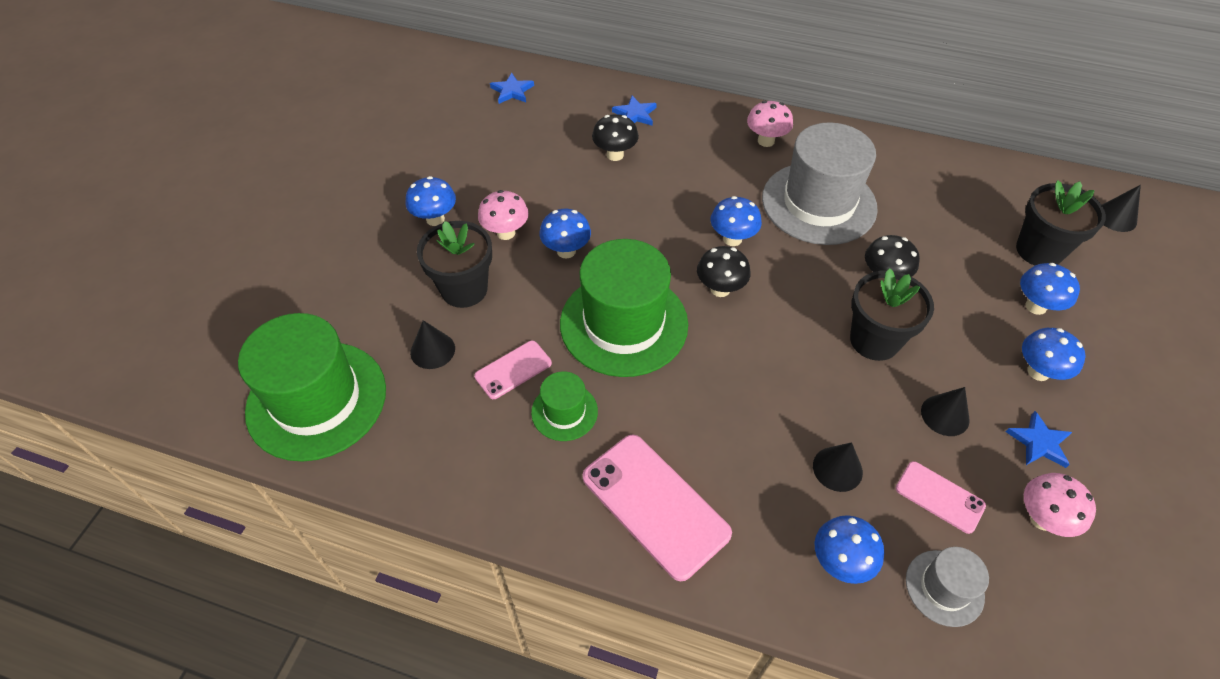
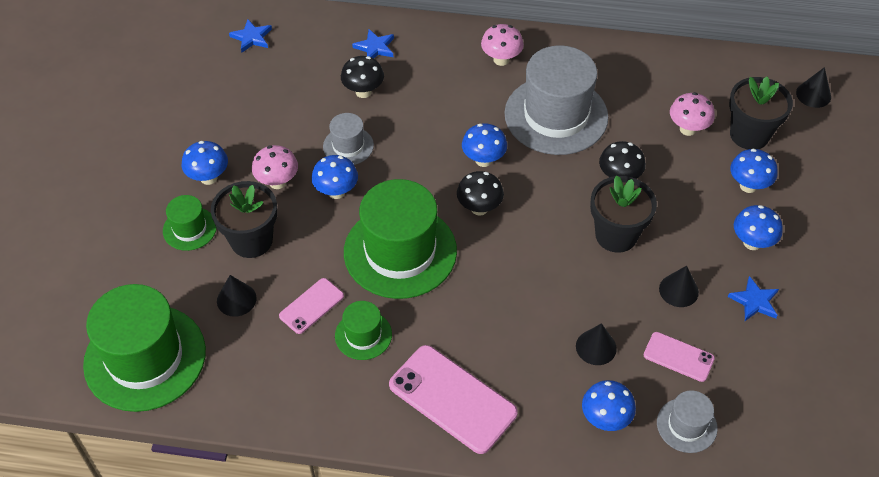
camera: 10 degrees left, 0 degrees up
(402, 268) = (190, 229): none -> green hat
(588, 206) = (348, 146): none -> grey hat
(1042, 519) = (758, 361): pink mushroom -> pink mushroom (687, 129)

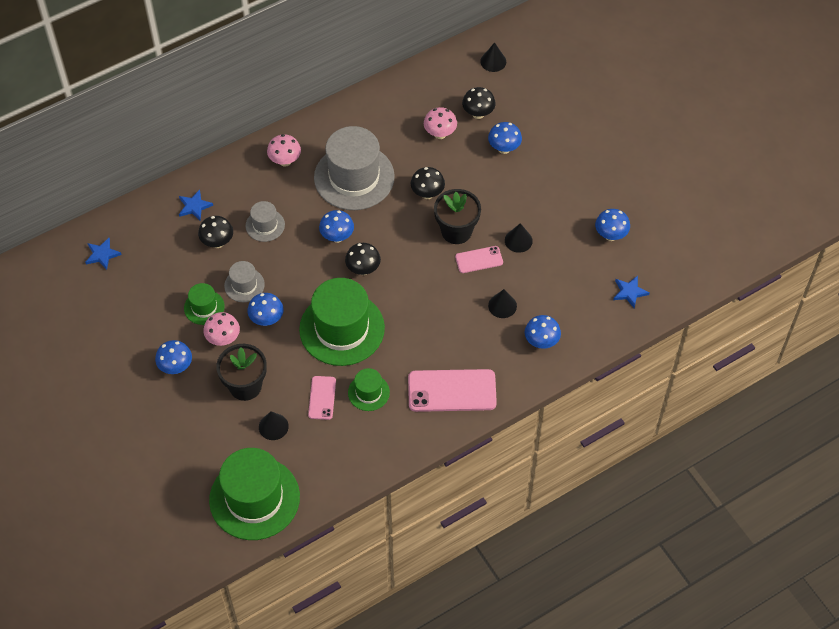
camera: 40 degrees left, 5 degrees up
(190, 229) = (198, 406): green hat -> green hat (204, 307)
(678, 357) = (550, 279): pink phone -> pink phone (479, 259)
(686, 425) = (585, 314): grey hat -> grey hat (265, 225)
(749, 134) = (478, 114): black flower pot -> black mushroom
(752, 242) = (534, 183): blue mushroom -> blue mushroom (610, 235)
(754, 301) = (563, 218): blue star -> blue star (629, 292)

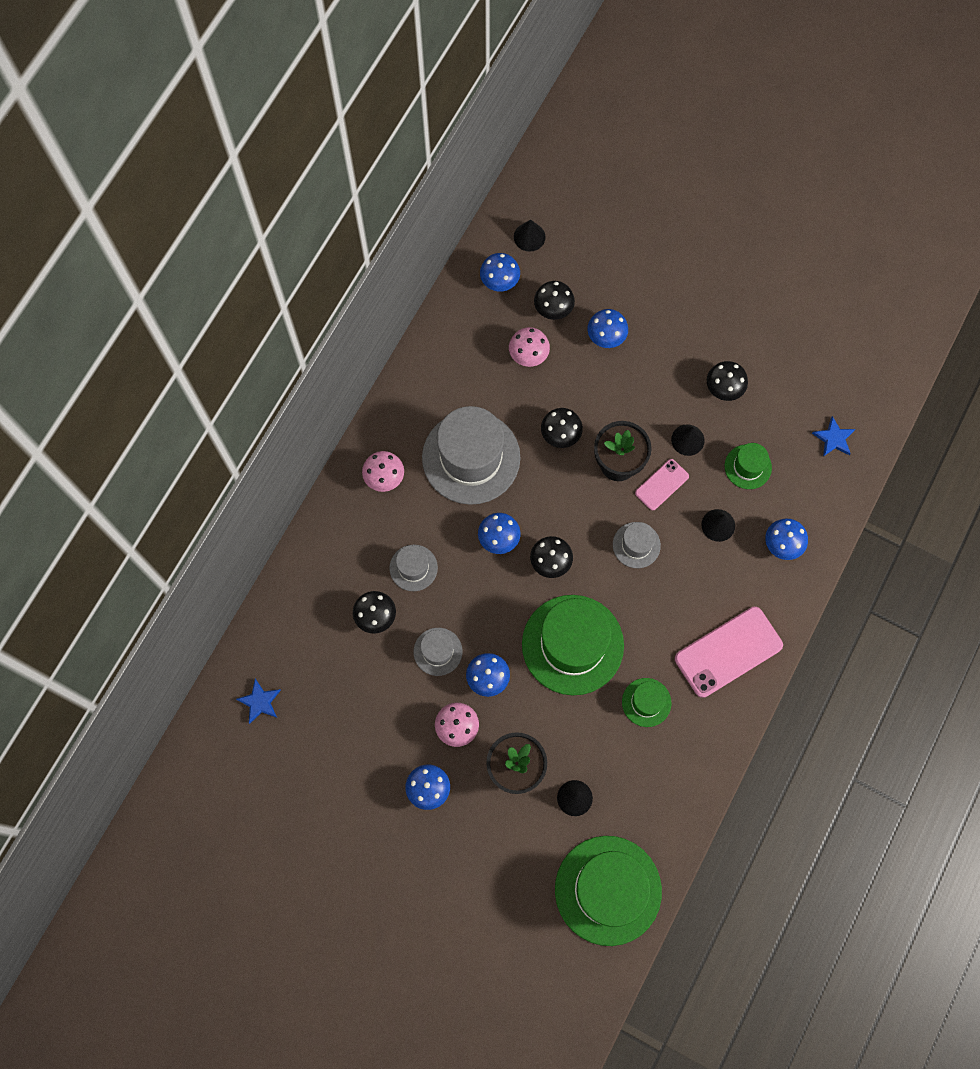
camera: 30 degrees left, 15 degrees up
(194, 206) = (322, 587): blue star -> none
(204, 307) = (412, 702): green hat -> green hat (748, 467)
(322, 398) = (603, 736): pink phone -> none
(433, 289) = (636, 545): none -> grey hat
(568, 221) = (723, 389): none -> black mushroom
(610, 235) = (776, 382): blue mushroom -> blue mushroom (499, 282)

